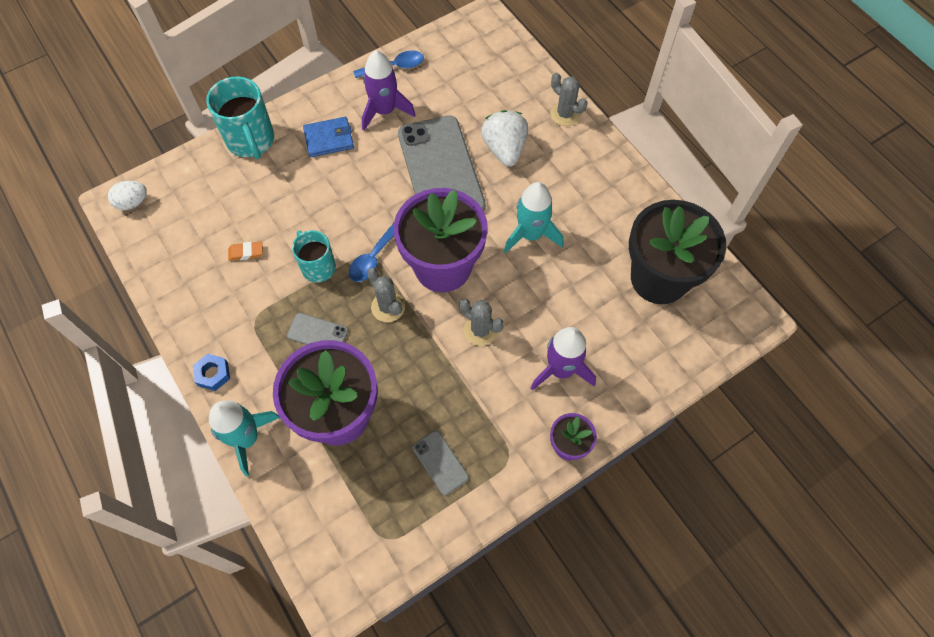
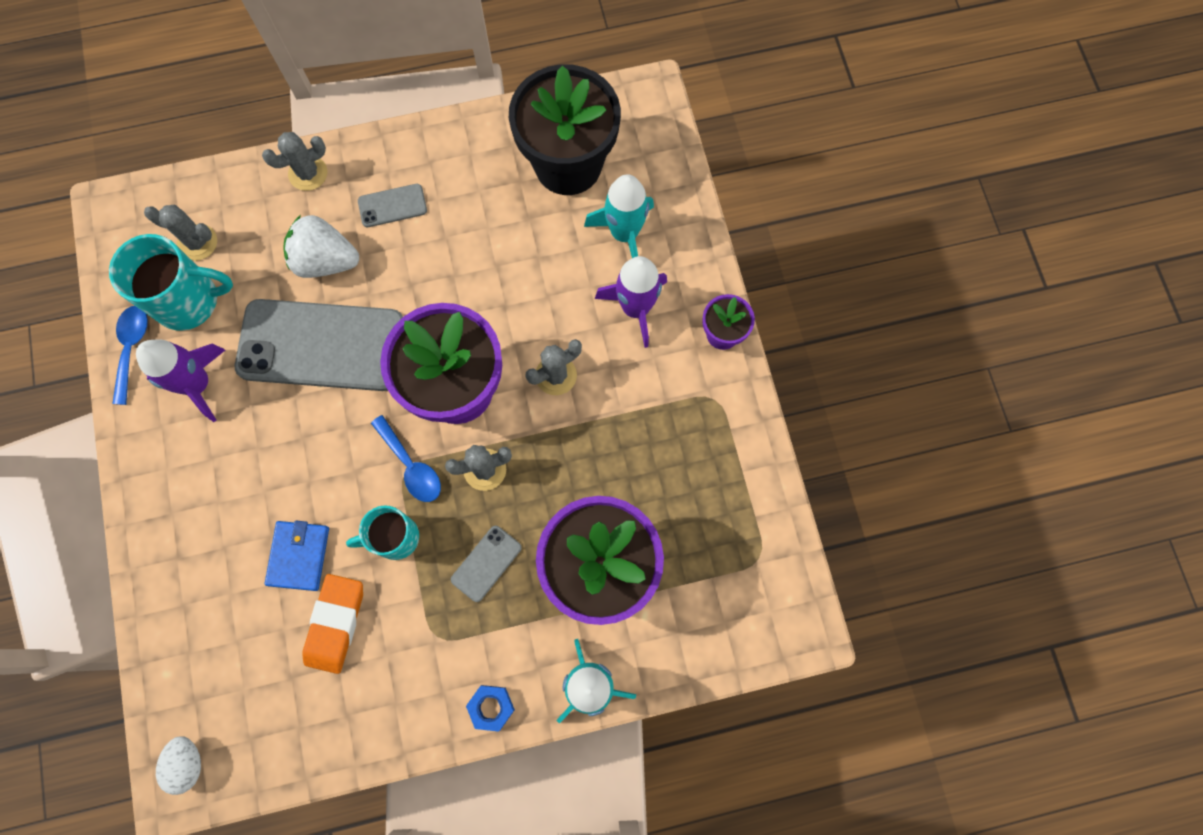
camera: 70 degrees left, 10 degrees up
(246, 252) = (336, 623): orange eraser -> orange eraser, size x1.89
(251, 140) = (161, 573): turquoise mug -> turquoise mug (189, 301)
(329, 139) = (208, 468): blue wallet -> blue wallet (299, 556)
(440, 462) = (695, 473): grey phone -> grey phone (392, 206)
(483, 72) = (197, 242): none -> grey cactus
(531, 234) = (457, 275): turquoise rocket -> turquoise rocket (624, 233)

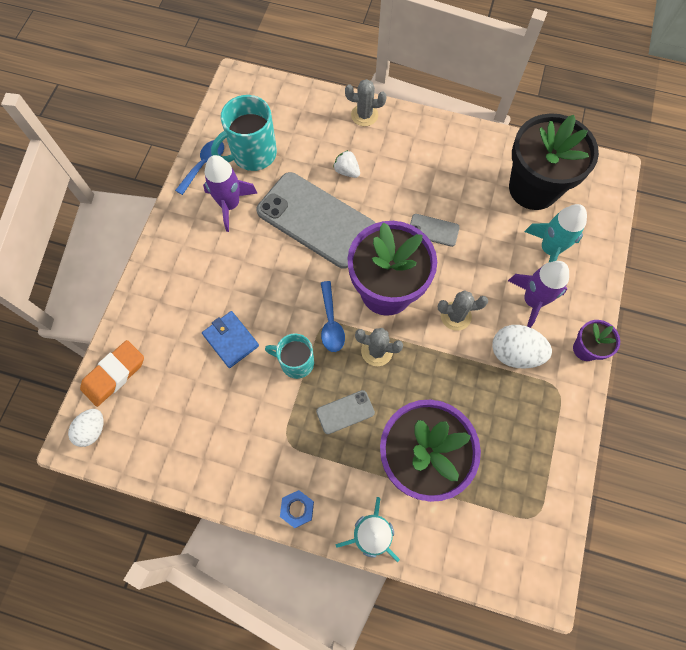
camera: 30 degrees right, 5 degrees down
(189, 301) = (252, 154): turquoise mug -> turquoise mug turned 120 degrees clockwise
(197, 242) = (276, 123): grey cactus -> none
(299, 556) = (231, 340): blue wallet -> blue wallet turned 75 degrees counterclockwise
(326, 261) = (347, 171): white strawberry -> white strawberry, size x0.57
(336, 623) = (229, 395): orange eraser -> orange eraser (114, 374)
(392, 206) = (406, 159): grey phone -> grey phone (433, 230)
(646, 383) = (514, 353): none -> white egg

